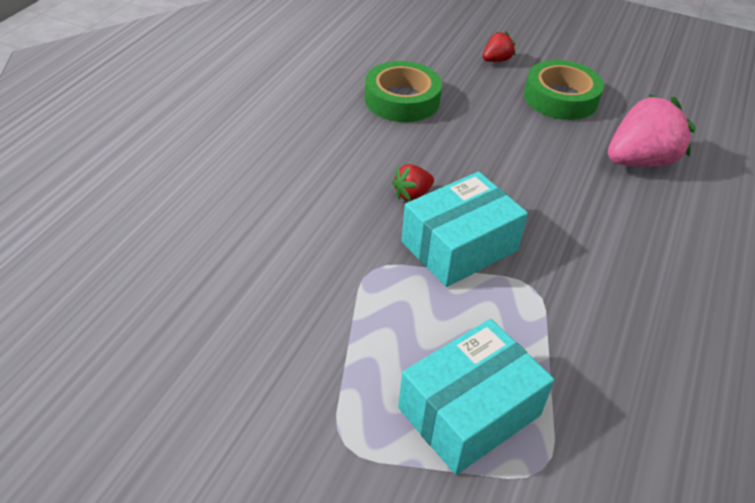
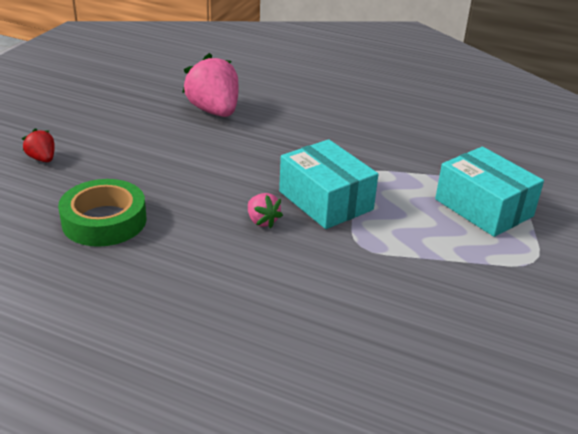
camera: 90 degrees left, 10 degrees down
(412, 195) = (262, 221): red strawberry -> pink strawberry
(560, 98) = (119, 133): green tape -> none

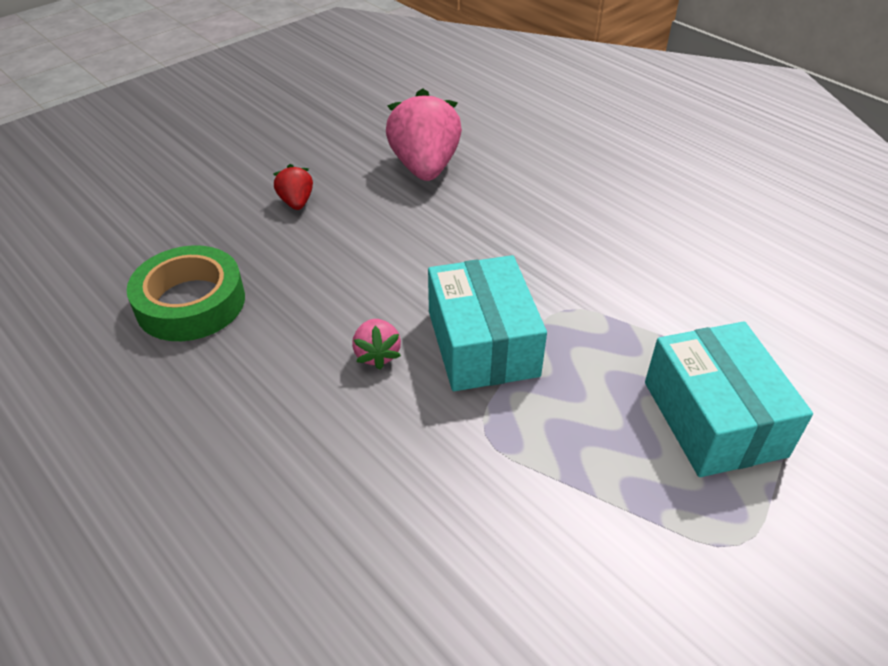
camera: 25 degrees right, 10 degrees up
(42, 159) = (182, 196): red strawberry -> red strawberry (296, 202)

